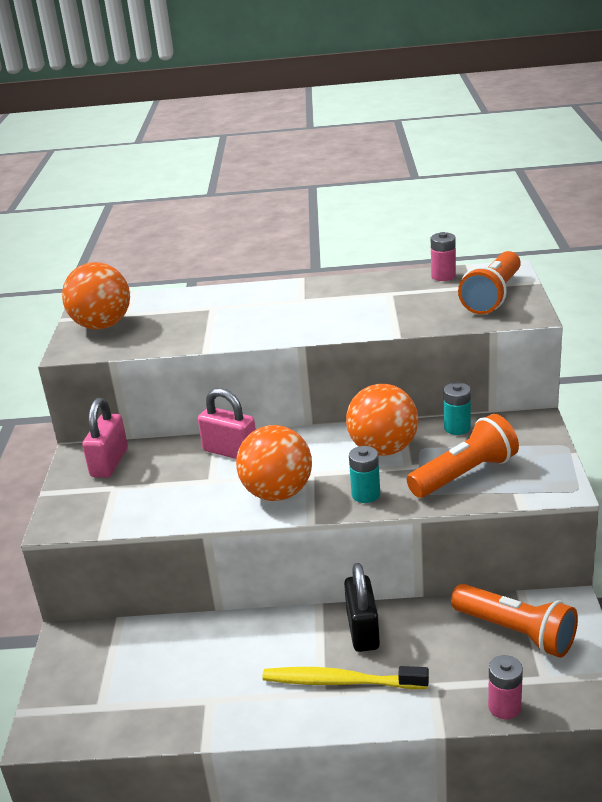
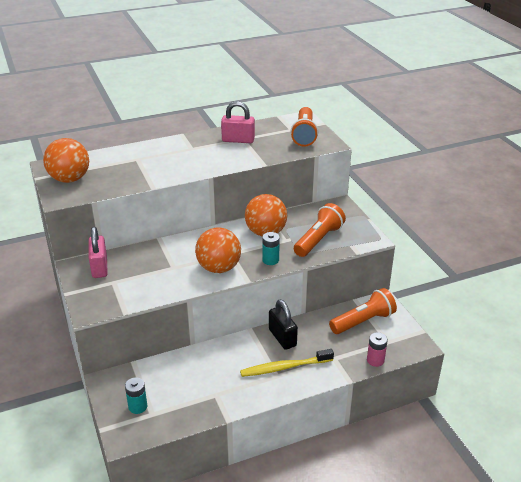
camera: 25 degrees left, 5 degrees up
(230, 451) = (174, 248): pink padlock -> pink padlock (238, 140)
(443, 276) = (268, 125): pink battery -> none
(457, 428) = (300, 214): turquoise battery -> turquoise battery (138, 406)
(516, 632) = (363, 321): orange flashlight -> orange flashlight turned 45 degrees counterclockwise

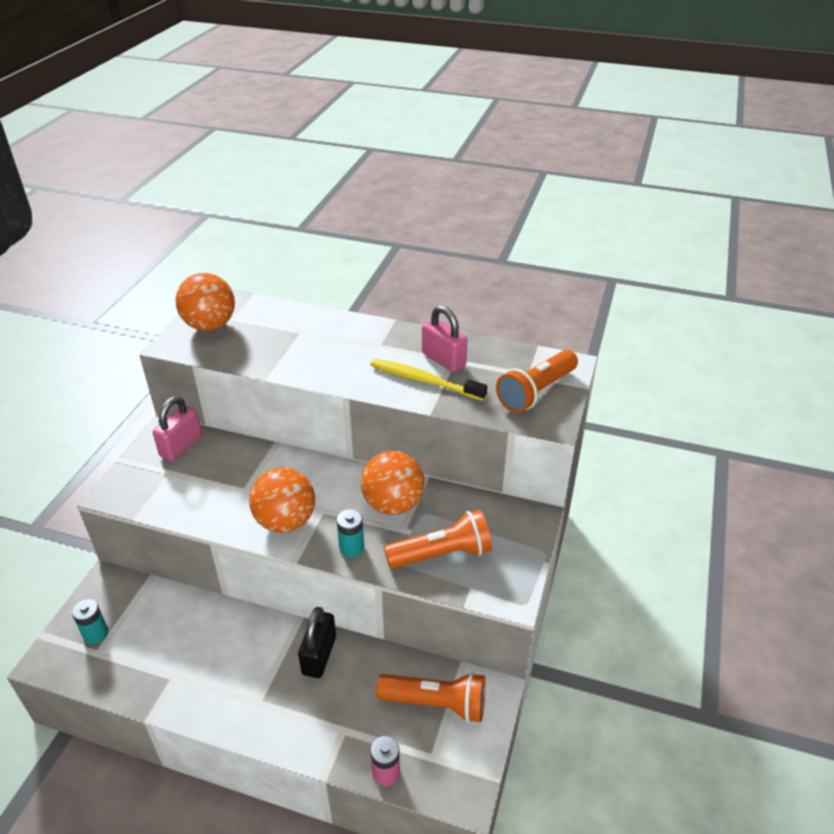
camera: 40 degrees right, 5 degrees up
(284, 367) = (276, 698): yellow toothbrush -> yellow toothbrush (424, 381)

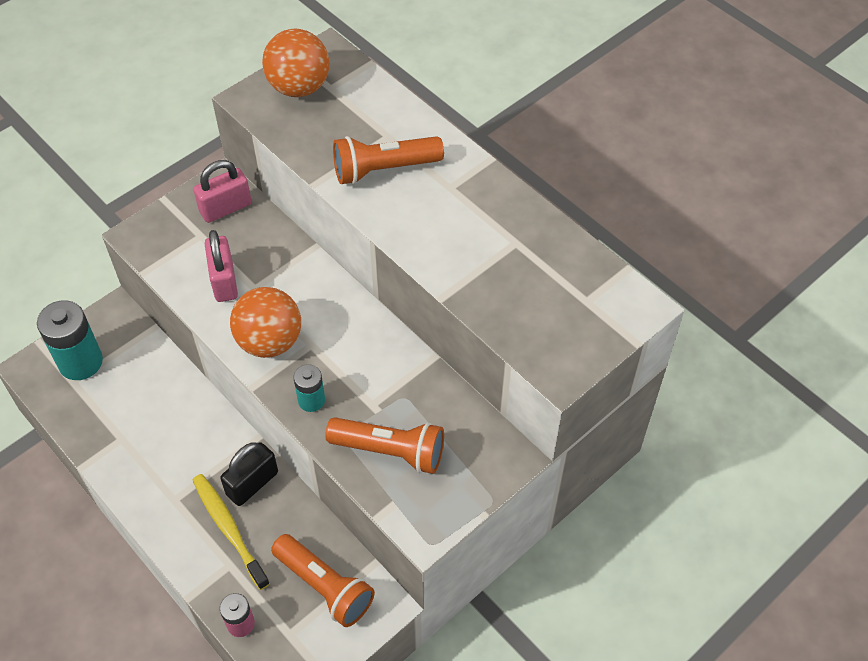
camera: 30 degrees right, 15 degrees up
(96, 634) = (80, 362): turquoise battery -> turquoise battery, size x1.83
(393, 504) = (382, 372): orange ball -> none
(424, 381) = (466, 257): yellow toothbrush -> yellow toothbrush (229, 529)
(443, 360) = (506, 238): pink padlock -> pink padlock (224, 281)
(536, 392) = (574, 326): orange flashlight -> orange flashlight (384, 169)

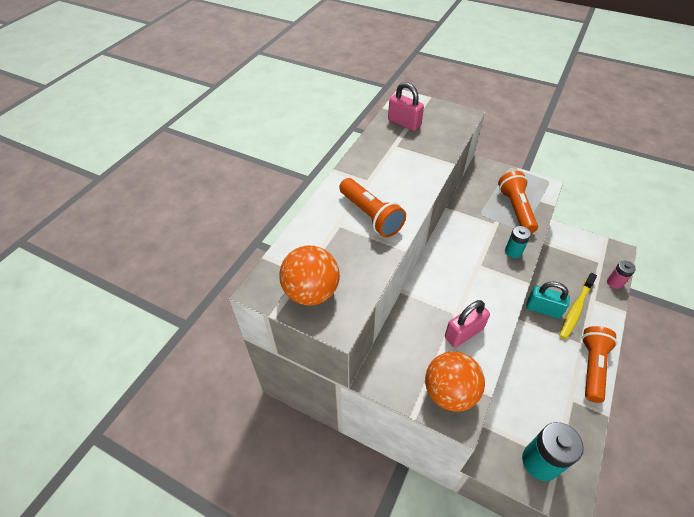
camera: 110 degrees left, 5 degrees down
(225, 208) = (400, 362): pink padlock -> pink padlock (404, 123)
(252, 483) = (543, 309): black padlock -> turquoise padlock
(269, 341) = (491, 287): orange ball -> orange ball (449, 392)
(325, 586) = (568, 256): orange flashlight -> orange flashlight (592, 367)

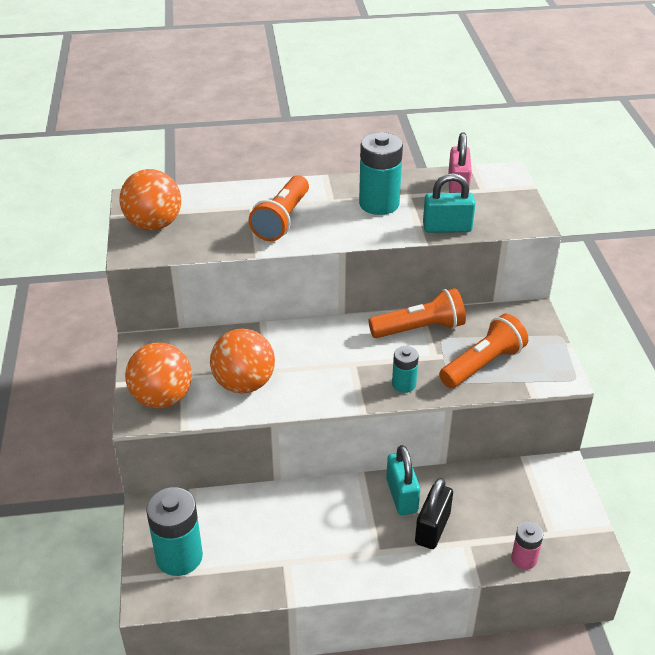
camera: 55 degrees right, 10 degrees down
(392, 162) = (379, 204): none -> turquoise battery
(444, 147) = (447, 228): none -> turquoise padlock
(463, 333) = (244, 384): pink padlock -> orange ball
(575, 309) = (432, 528): yellow toothbrush -> black padlock
(592, 367) = (349, 570): orange flashlight -> orange flashlight (419, 329)

